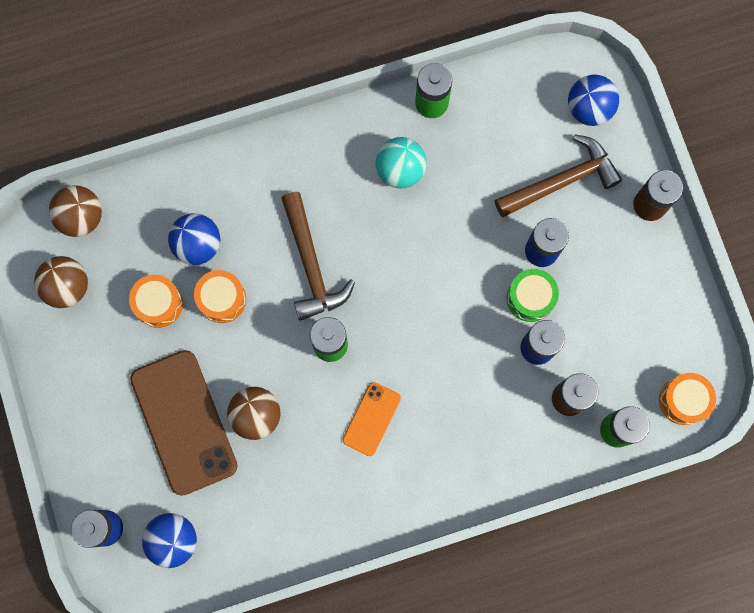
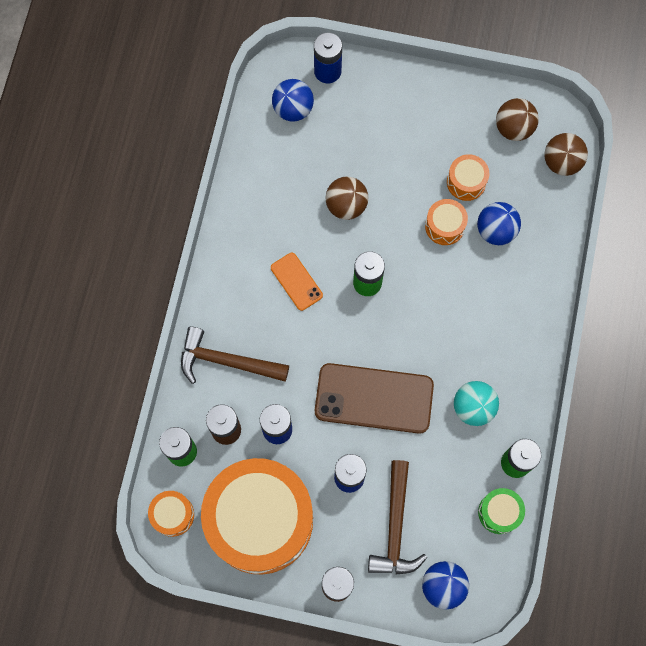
camera: 120 degrees right, 5 degrees down
(184, 422) = (370, 156): brown phone -> brown phone (374, 398)
(311, 265) = (435, 301): brown hammer -> brown hammer (227, 361)
(530, 298) = (317, 447): green drum -> green drum (499, 512)
(635, 312) = (260, 520): none -> orange drum

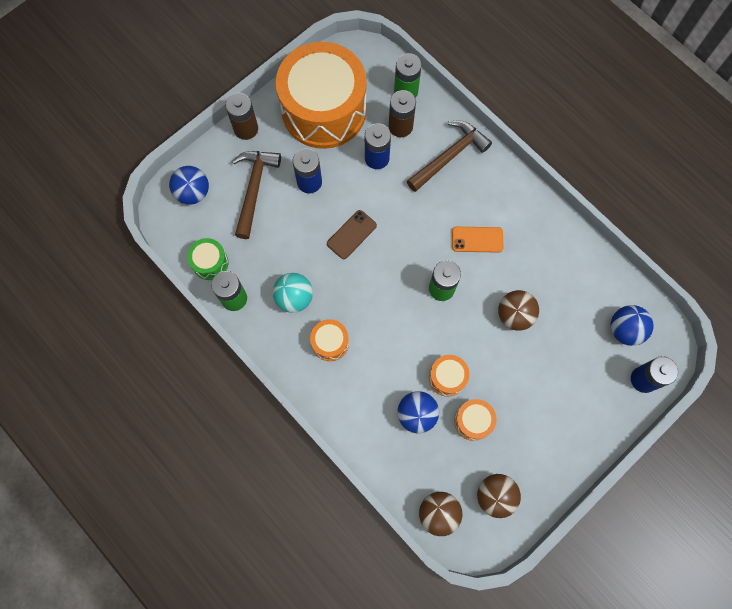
camera: 125 degrees right, 0 degrees up
(173, 515) = (367, 61): orange drum -> orange drum (330, 343)
(374, 398) = (351, 234): brown phone -> brown phone, size x0.51
(395, 527) = (254, 189): brown hammer -> brown hammer turned 60 degrees clockwise

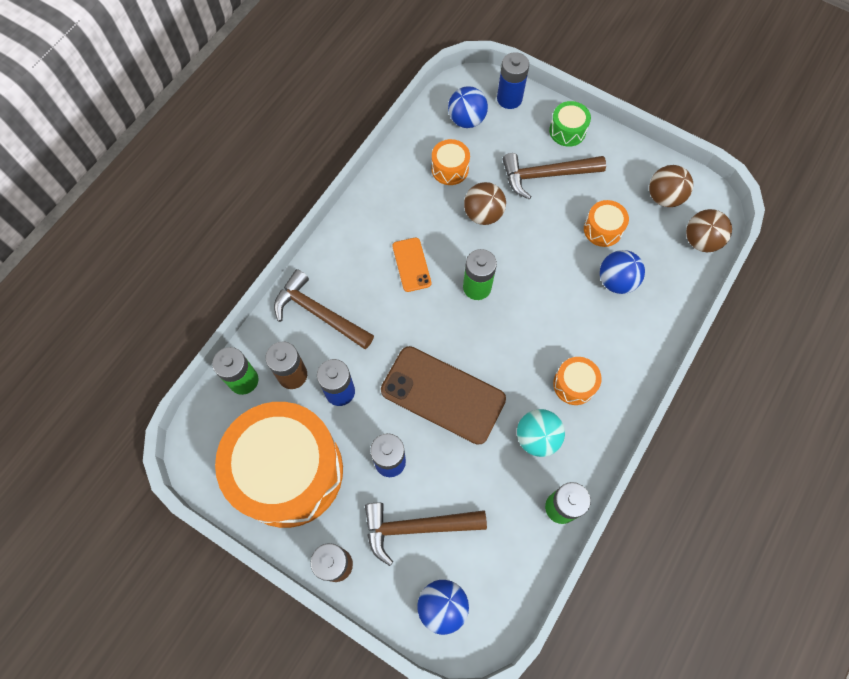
camera: 105 degrees left, 5 degrees down
(210, 262) = (527, 551): green drum -> green drum (567, 131)
(351, 234) = (443, 395): brown phone -> brown phone, size x1.95
(447, 377) = (568, 261): orange drum -> orange drum (450, 169)
(545, 387) = (546, 175): none -> brown hammer

